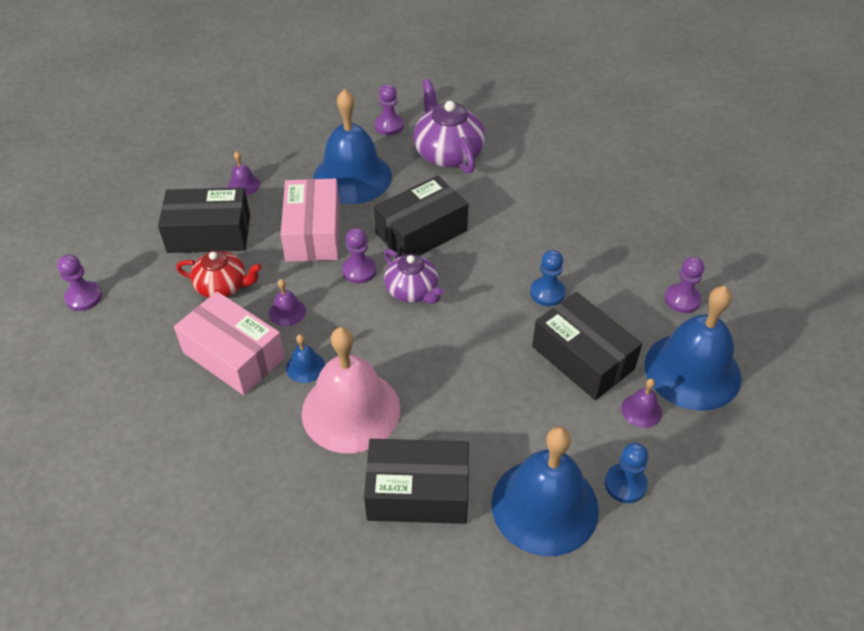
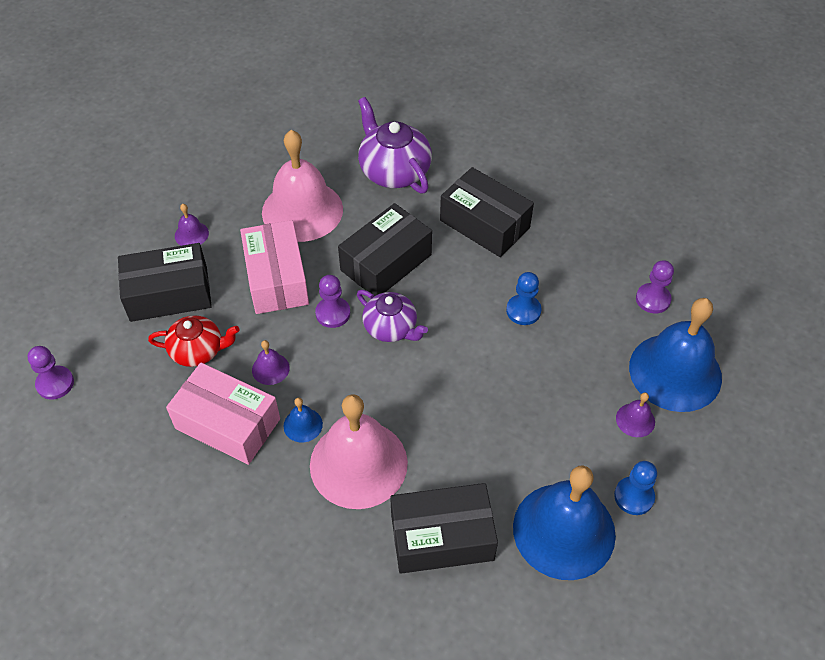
camera: 10 degrees left, 5 degrees up
(352, 177) = (302, 210): blue bell -> pink bell
(389, 126) = (327, 147): purple pawn -> none
(582, 358) = (570, 374): black box -> black box (484, 224)

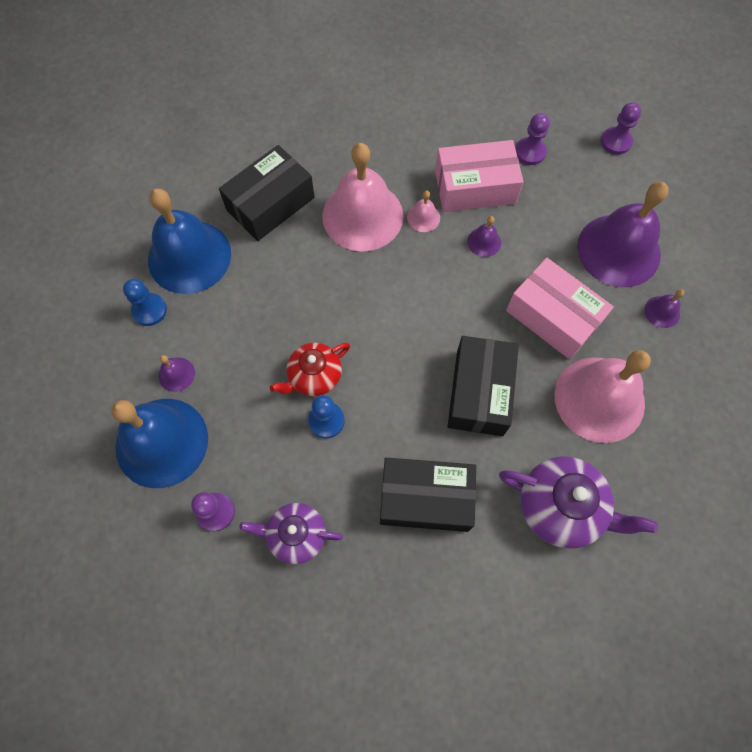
camera: 145 degrees right, 15 degrees up
(169, 294) = (618, 250): black box -> purple bell
(198, 351) = (548, 222): red teapot -> red teapot (314, 376)
(303, 425) = (423, 217): blue bell -> pink bell
(333, 313) = (480, 315): purple pawn -> purple pawn (530, 152)
(391, 328) = (424, 332): purple teapot -> purple teapot (296, 535)

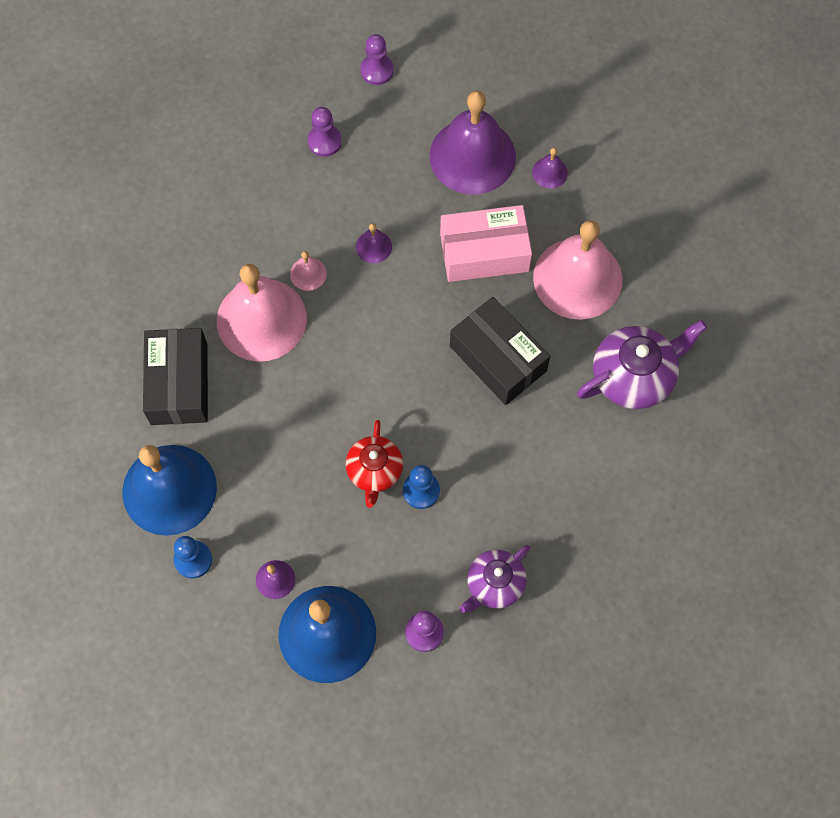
camera: 50 degrees left, 0 degrees up
(425, 498) = (546, 466): black box -> none
(475, 187) = (317, 211): pink box -> none

